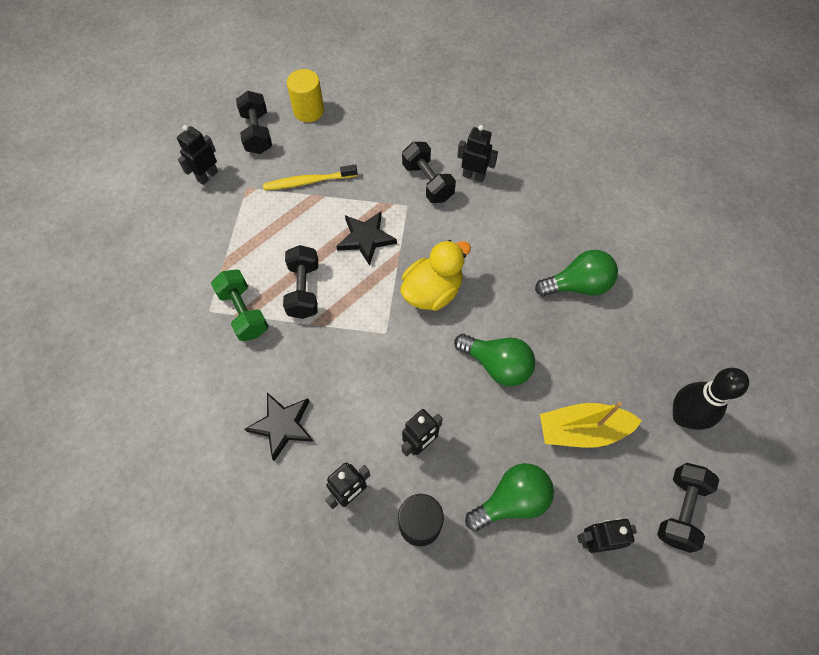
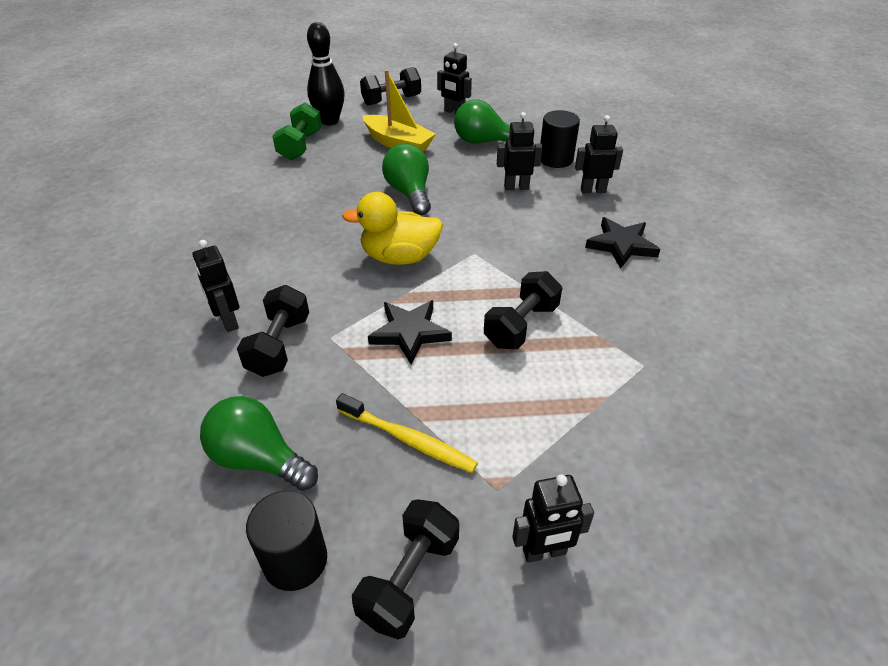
camera: 140 degrees left, 20 degrees down
(244, 312) = (603, 342): green dumbbell -> green dumbbell (300, 145)
(308, 111) = (295, 560): yellow cylinder -> black cylinder
(577, 285) = (282, 199): green light bulb -> green light bulb (259, 459)

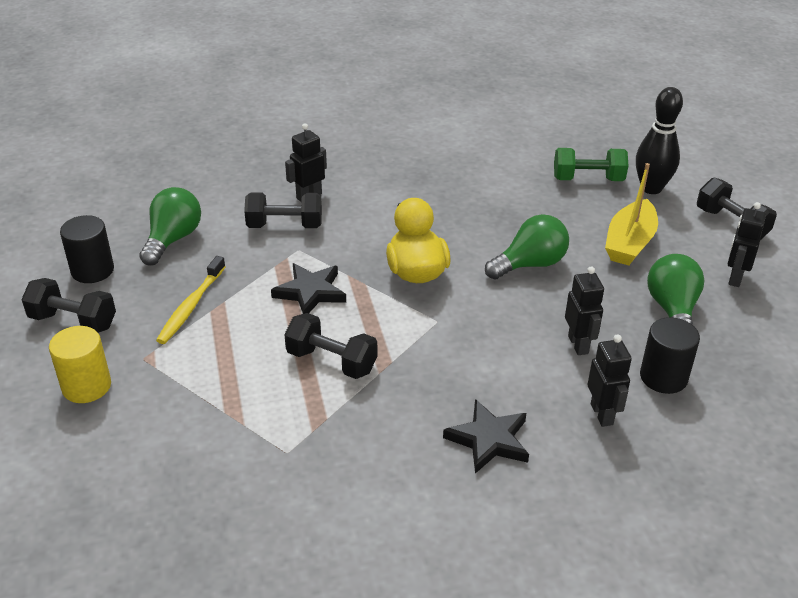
camera: 80 degrees right, 5 degrees down
(544, 552) = (86, 386): black robot -> yellow cylinder

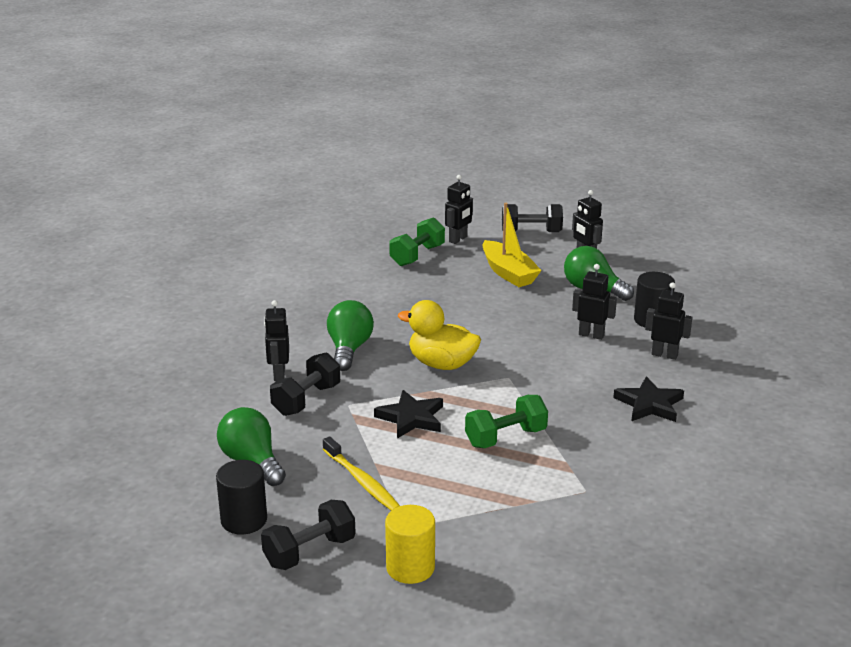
camera: 55 degrees left, 10 degrees down
(331, 361) = (505, 437): black dumbbell -> green dumbbell
(530, 264) = (487, 317): green light bulb -> green light bulb (349, 349)
(651, 188) = (458, 239): black bowling pin -> black robot

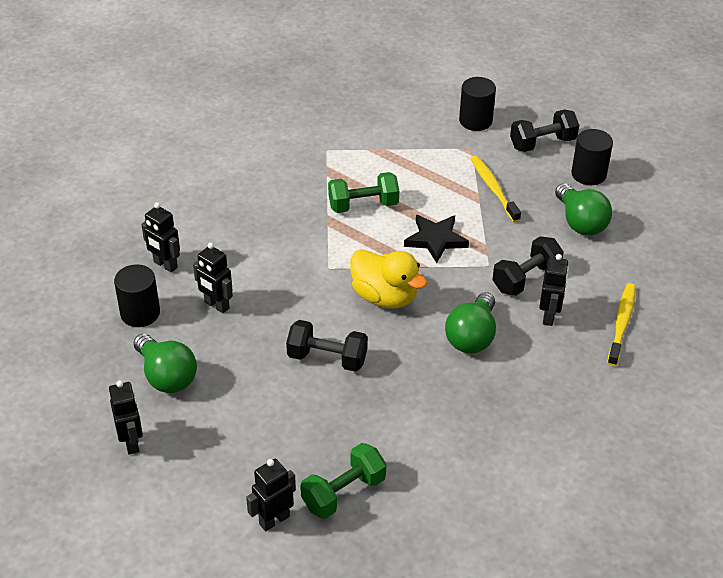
camera: 165 degrees left, 15 degrees up
(207, 379) = (621, 323): none -> yellow toothbrush
(410, 568) = (475, 121): yellow cylinder -> black cylinder
(508, 273) = (246, 428): yellow boat -> none
(531, 232) = (167, 514): black dumbbell -> black dumbbell (327, 358)
(649, 404) = (222, 213): black star -> none

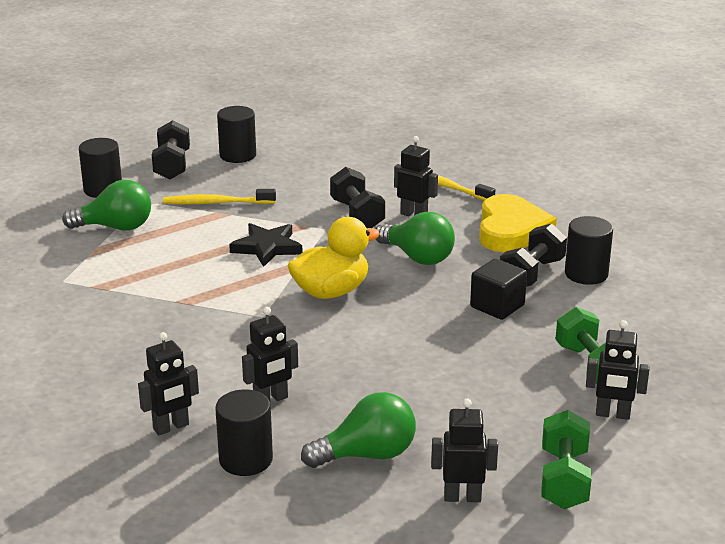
camera: 70 degrees left, 15 degrees down
(274, 520) = (612, 414): black robot -> black robot turned 60 degrees counterclockwise
(327, 358) = (400, 342): black dumbbell -> black dumbbell (531, 274)
(363, 205) = (179, 277): green dumbbell -> green dumbbell (564, 479)
(414, 409) = (497, 306): none -> black cube
(507, 463) = (586, 274): none -> black cylinder
(561, 391) = (511, 230): none -> yellow heart
(580, 222) = (300, 174): green light bulb -> green light bulb (115, 227)

